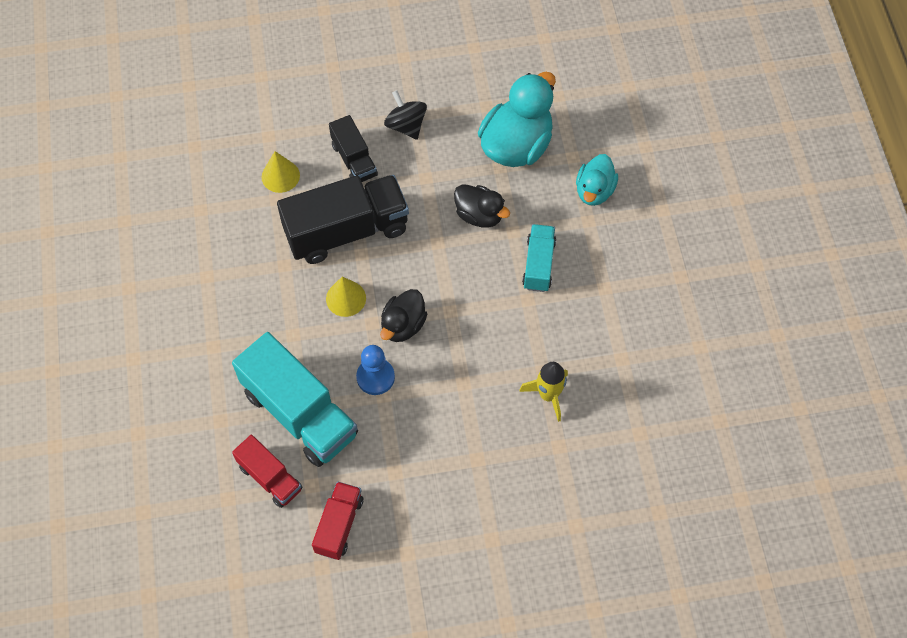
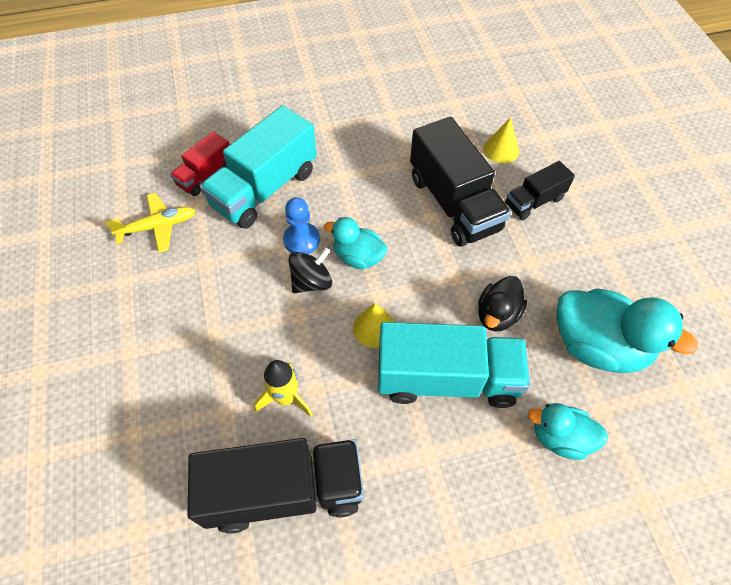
camera: 85 degrees right, 5 degrees down
(339, 525) = (158, 227): red truck -> yellow plane
(346, 298) = (382, 210): yellow cone -> yellow cone (374, 328)
(403, 325) = (358, 257): black duck -> turquoise duck
(406, 125) = (588, 240): black spinning top -> black spinning top (312, 282)
(538, 264) = (446, 378): turquoise truck -> turquoise truck, size x1.85
(629, 397) = (284, 491): none -> black truck

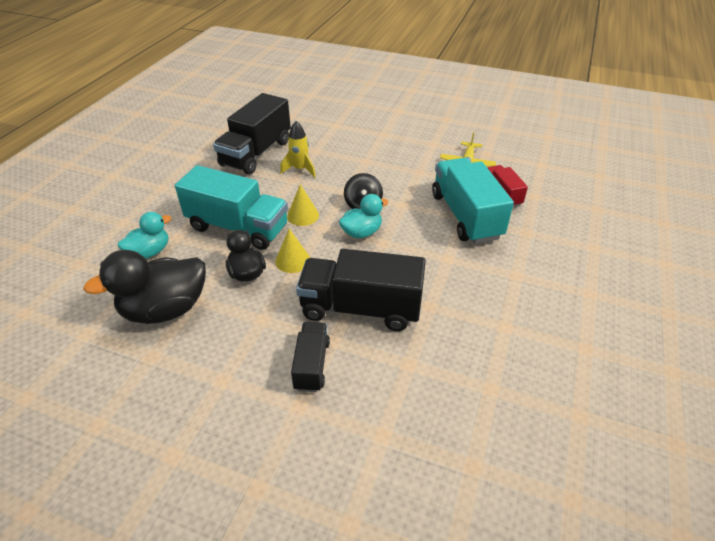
camera: 125 degrees right, 15 degrees down
(301, 240) = (401, 214): blue pawn -> none
(446, 378) = (238, 227): turquoise truck -> turquoise truck turned 105 degrees counterclockwise
(501, 150) = (392, 384): yellow cone -> yellow cone (292, 260)
(597, 346) = (165, 309): turquoise duck -> black duck

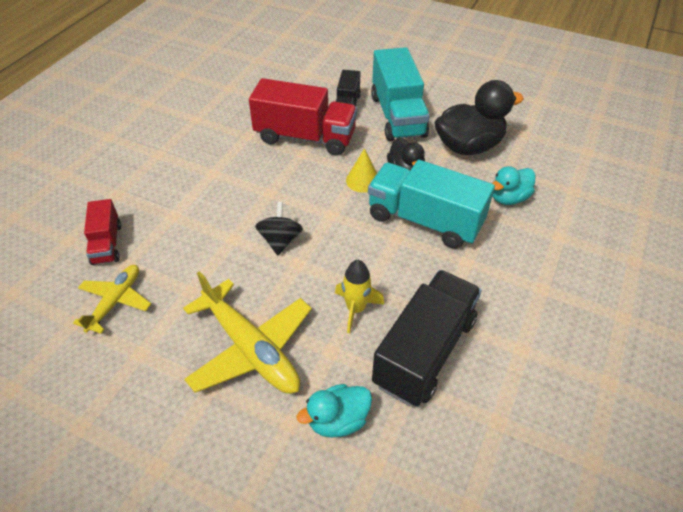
camera: 175 degrees left, 5 degrees up
(303, 215) = (352, 231): yellow cone -> none
(360, 308) = (305, 137): black truck -> red truck
(361, 232) = (289, 205): turquoise duck -> turquoise duck (338, 420)
(366, 149) = (250, 348): none -> yellow plane
(465, 216) = (168, 218): turquoise truck -> turquoise truck (397, 116)

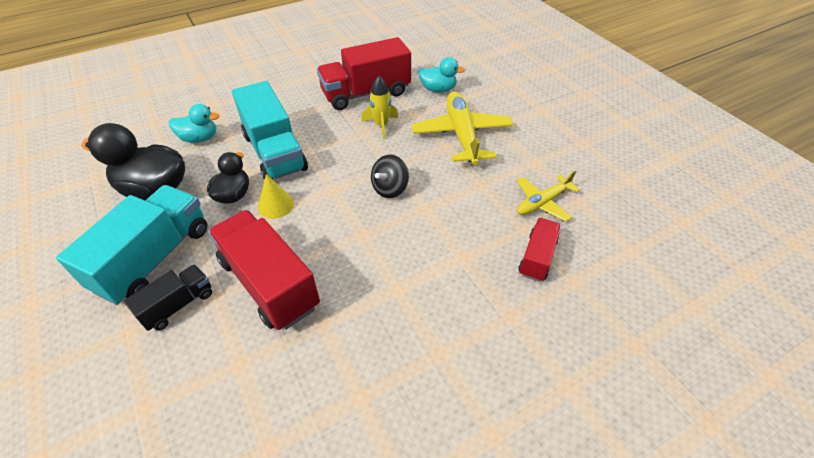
camera: 145 degrees left, 0 degrees up
(424, 351) = (366, 93): black truck -> red truck

